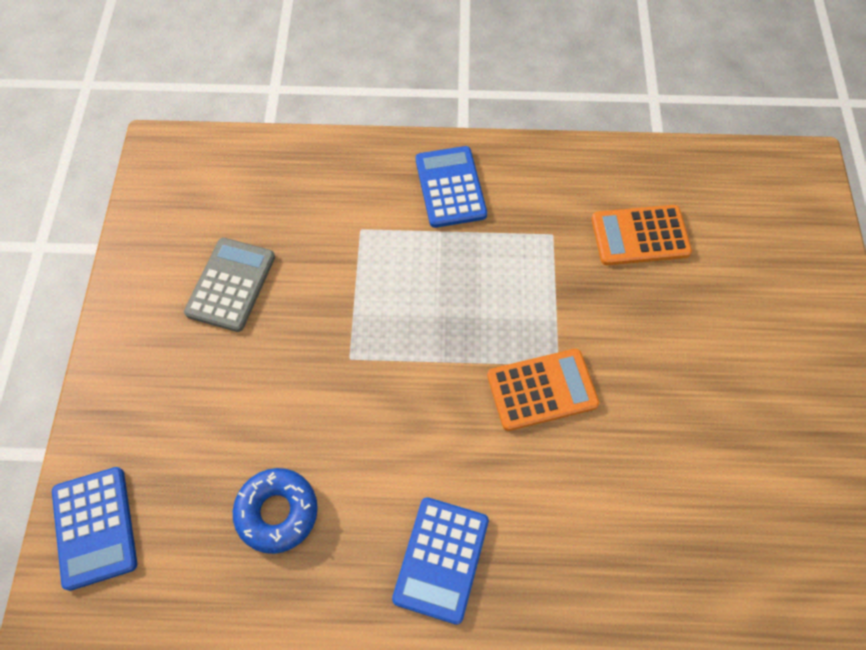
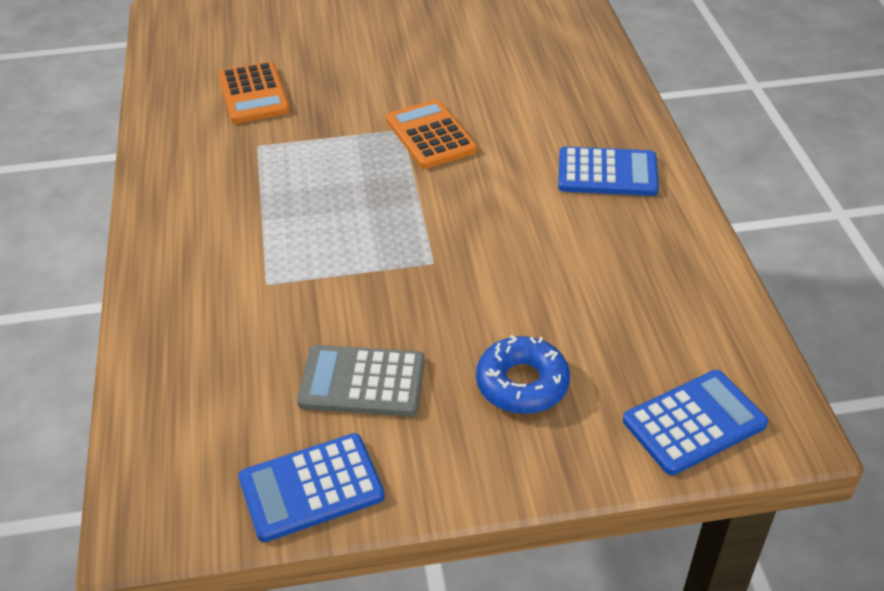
camera: 100 degrees left, 20 degrees down
(277, 512) = (613, 282): blue donut -> blue donut (522, 383)
(450, 187) = (201, 221): blue calculator -> blue calculator (311, 488)

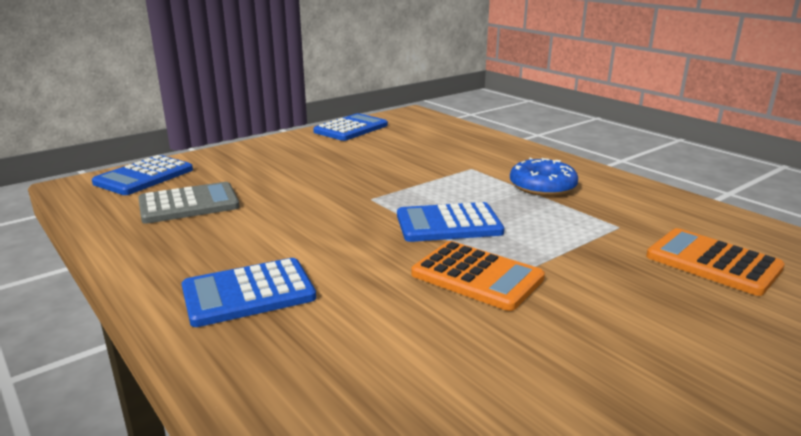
camera: 150 degrees right, 20 degrees down
(362, 382) = (361, 152): grey calculator -> grey calculator (189, 204)
(394, 196) = (448, 224): none -> blue calculator
(522, 383) = (264, 168): blue donut -> blue donut (542, 186)

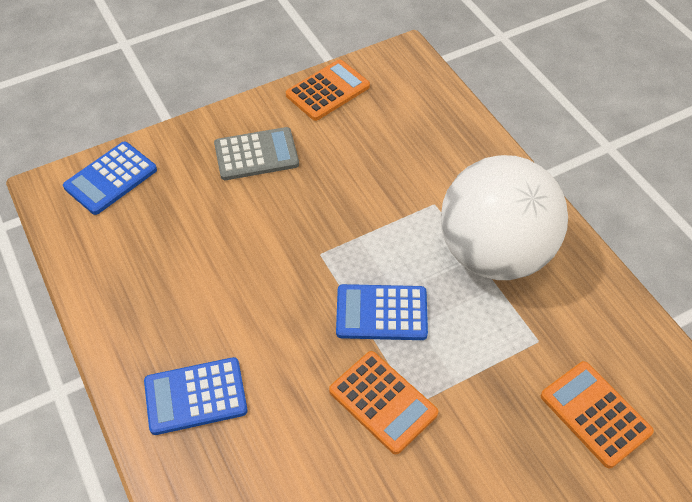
camera: 10 degrees right, 30 degrees up
(189, 204) = (152, 241): grey calculator -> grey calculator (256, 155)
(351, 128) = (328, 91): blue calculator -> orange calculator
(542, 186) = (494, 253): blue donut -> white ball

